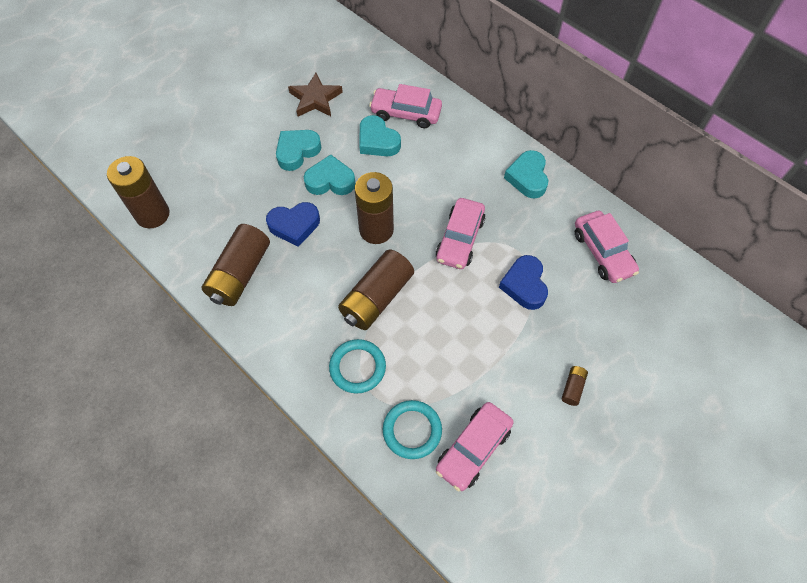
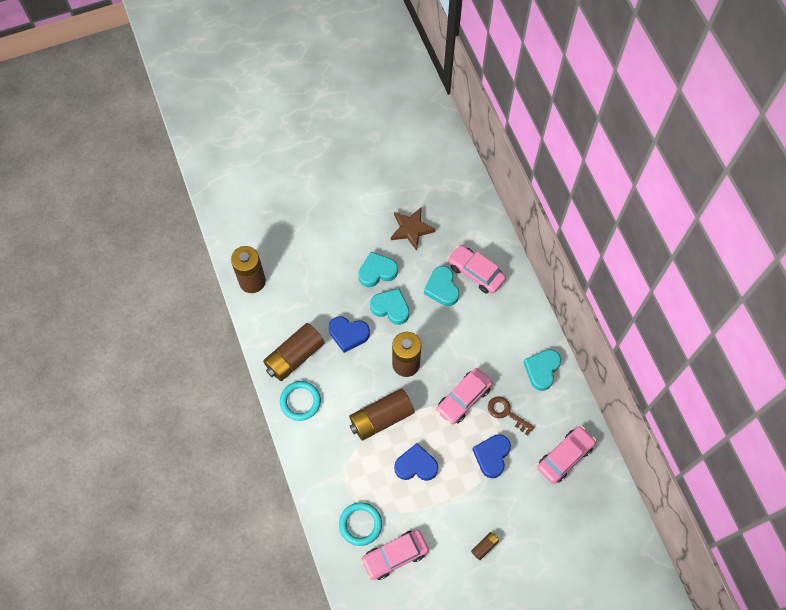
camera: 25 degrees right, 5 degrees up
(357, 367) = (344, 463): turquoise ring -> turquoise ring (300, 401)
(444, 332) = (416, 465): none -> blue heart
(515, 234) = (506, 413): none -> brown key
(602, 252) = (564, 457): pink car -> pink car turned 135 degrees counterclockwise

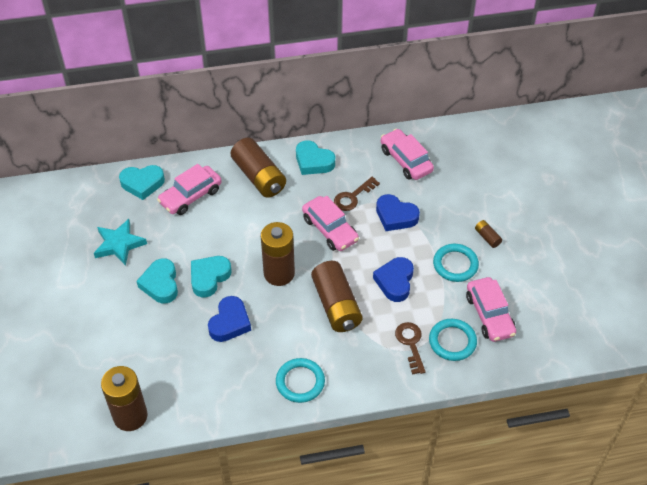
camera: 80 degrees left, 15 degrees down
(294, 356) = (243, 381): brown battery -> brown battery (259, 177)
(352, 488) = (410, 344): none -> brown key
(411, 229) = (119, 244): brown star -> turquoise star
(442, 288) = (200, 228): turquoise heart -> turquoise heart (142, 184)
(446, 519) = (455, 264): none -> turquoise ring

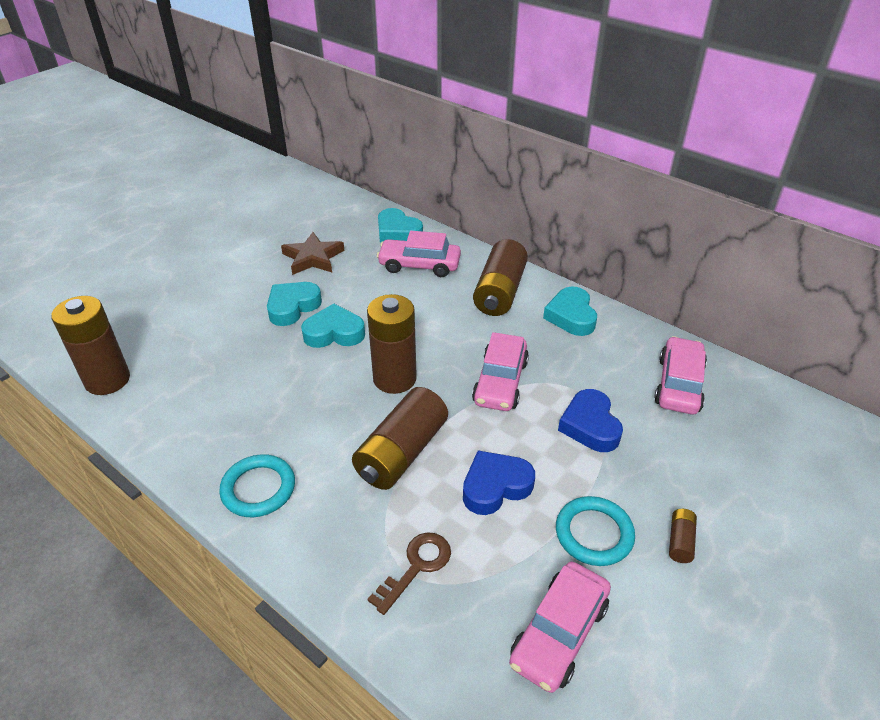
camera: 50 degrees right, 10 degrees down
(119, 244) = (313, 258): turquoise star -> brown star
(230, 323) = (290, 381): blue heart -> none
(353, 197) = (567, 373): brown key -> none
(452, 341) = (467, 615): turquoise ring -> none

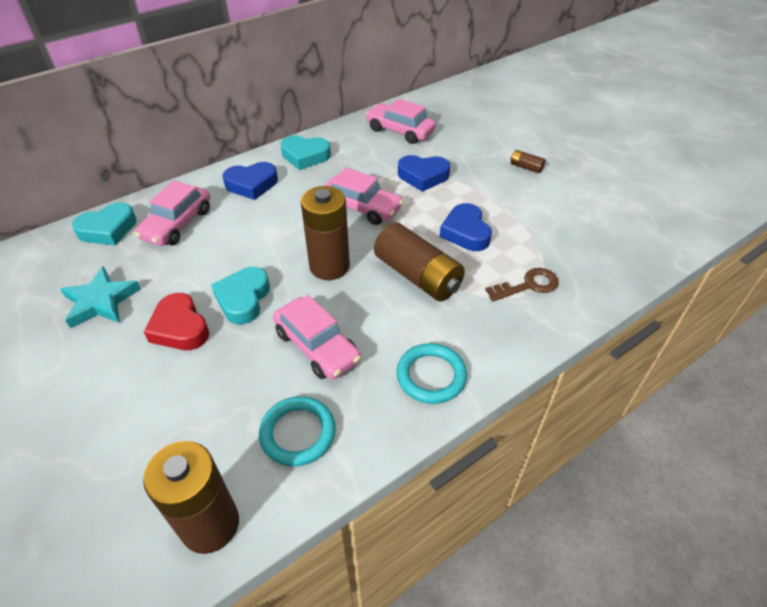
camera: 75 degrees left, 5 degrees up
(292, 307) = (180, 328): turquoise heart -> red heart
(313, 258) = (101, 301): brown star -> turquoise star
(416, 566) = (528, 285): brown key -> brown key turned 105 degrees clockwise
(499, 292) = (252, 184): brown battery -> blue heart
(559, 633) = (585, 230): pink car -> pink car (317, 346)
(594, 533) = (514, 198): turquoise ring -> turquoise ring (298, 433)

